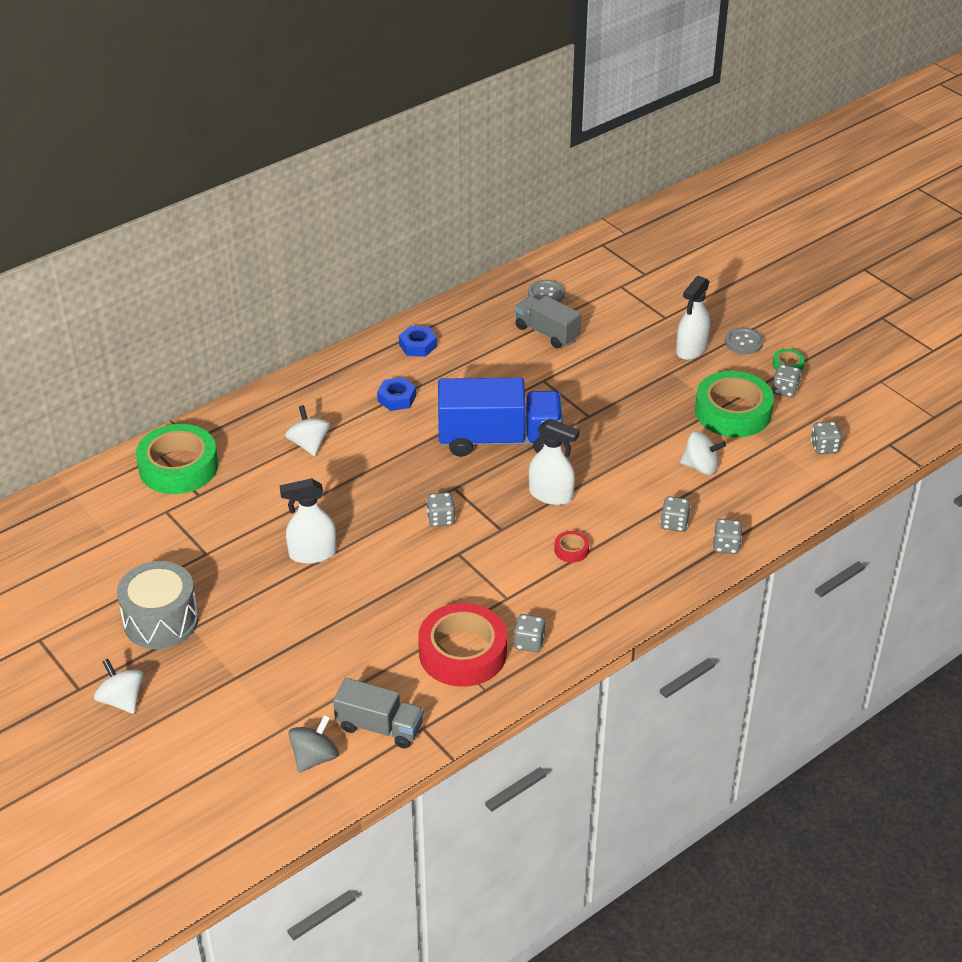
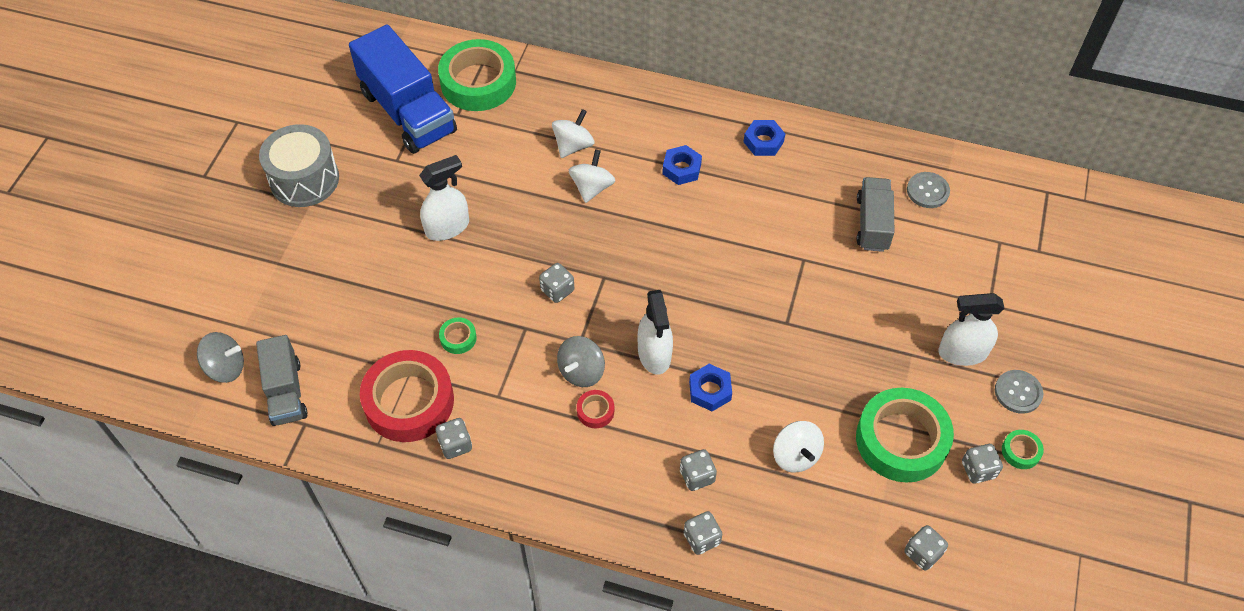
camera: 55 degrees right, 15 degrees up
(122, 700) = (208, 208): white spinning top -> white spinning top (592, 187)
(312, 553) = (447, 227): white spray bottle -> white spray bottle turned 105 degrees clockwise
(430, 596) = (458, 338): none -> green tape
(499, 440) = (693, 273): blue truck -> blue truck (408, 112)
(529, 541) = (581, 371): none -> grey spinning top
(609, 482) = (710, 390): none -> blue nut

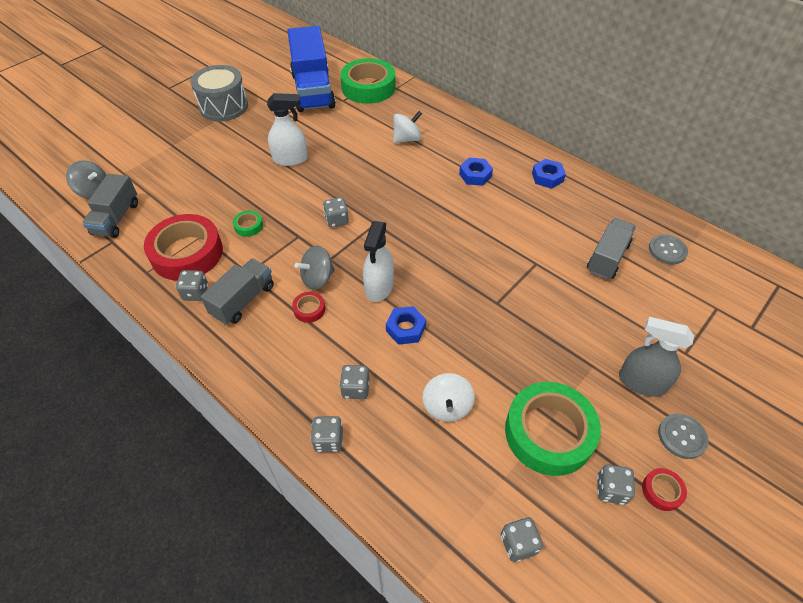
camera: 25 degrees right, 5 degrees down
(515, 431) = (243, 300): none -> grey truck
(592, 187) = (403, 167): white spinning top -> none
(962, 353) = (641, 382): white spray bottle -> grey spray bottle
(1020, 451) = (662, 491): green tape -> red tape

